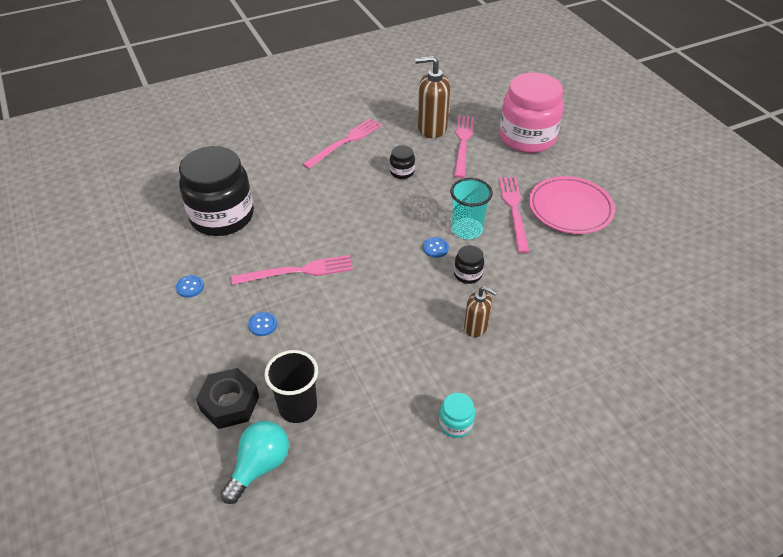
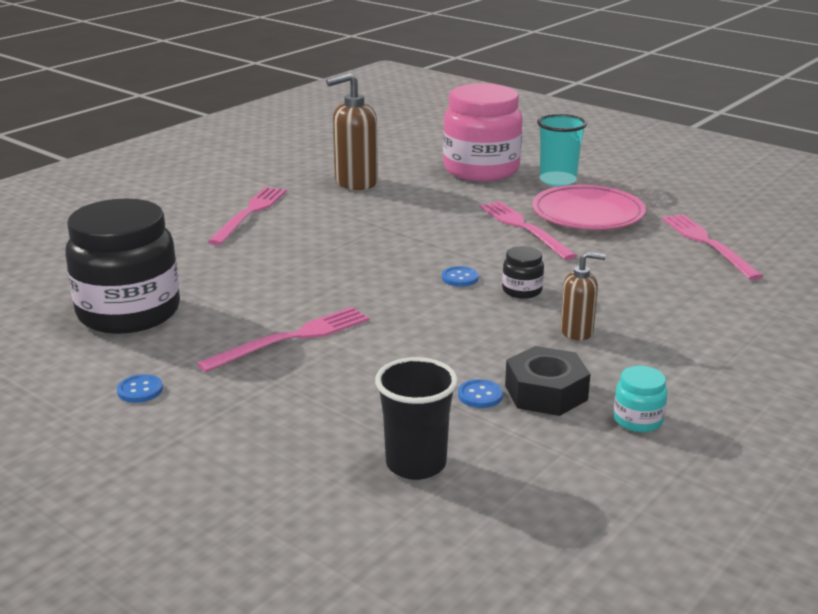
camera: 25 degrees left, 20 degrees down
(230, 403) = (310, 488): black nut -> black nut (546, 392)
(260, 466) = (415, 537): turquoise light bulb -> none
(263, 324) = (288, 399): blue button -> blue button (480, 395)
(402, 172) = (352, 224): black jar -> none
(463, 143) = (407, 187): pink fork -> pink fork (707, 244)
(467, 230) = (483, 255): turquoise cup -> turquoise cup (557, 180)

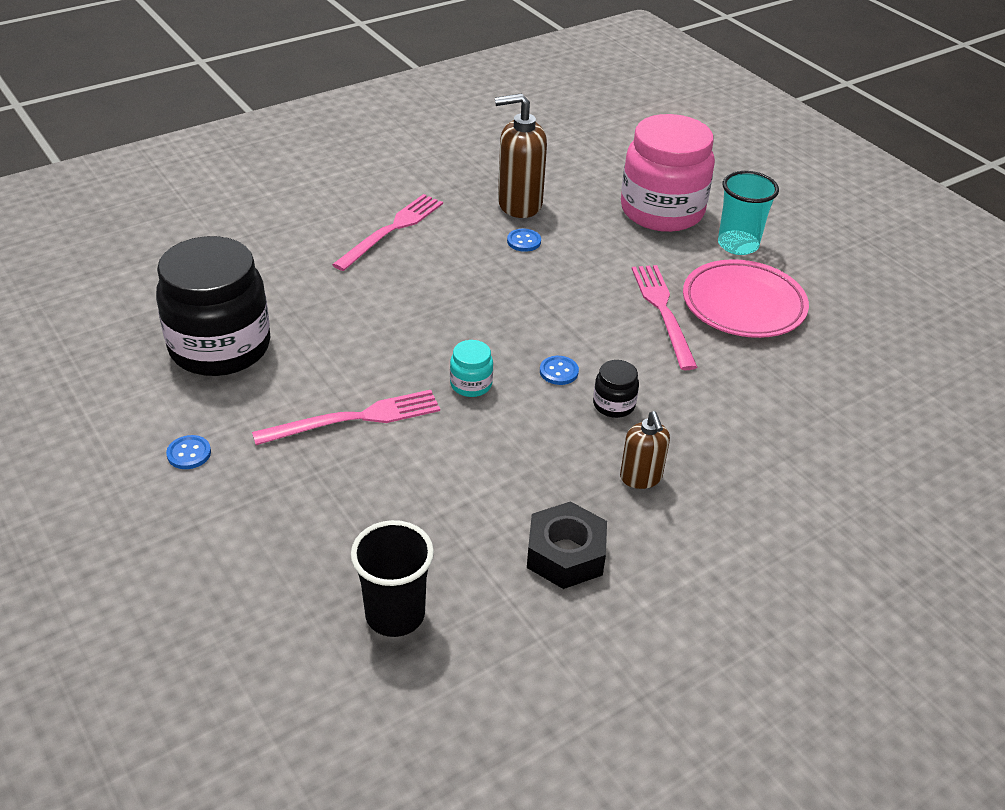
camera: 15 degrees right, 15 degrees up
(480, 395) = (499, 541): blue button -> blue button (524, 241)
(577, 332) = (641, 477): brown soap dispenser -> brown soap dispenser turned 60 degrees clockwise
(638, 420) = (639, 615): turquoise jar -> turquoise jar (471, 384)
(707, 244) = (853, 379): pink fork -> none

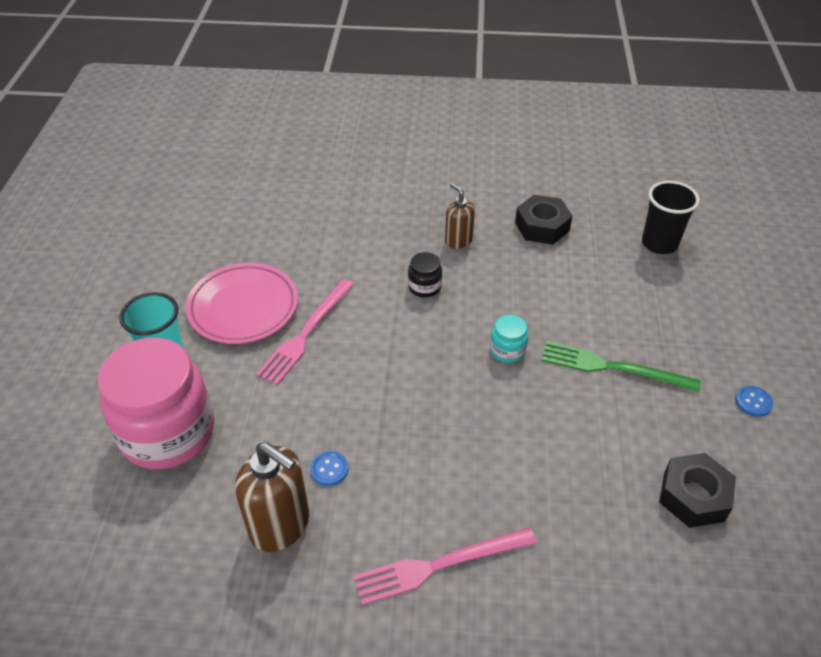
camera: 140 degrees left, 5 degrees up
(220, 347) = (693, 496): black jar -> black nut
(354, 418) = (613, 367): pink fork -> green fork
(559, 371) = (435, 328): blue button -> none
(641, 477) = (458, 240): brown soap dispenser -> brown soap dispenser turned 60 degrees counterclockwise

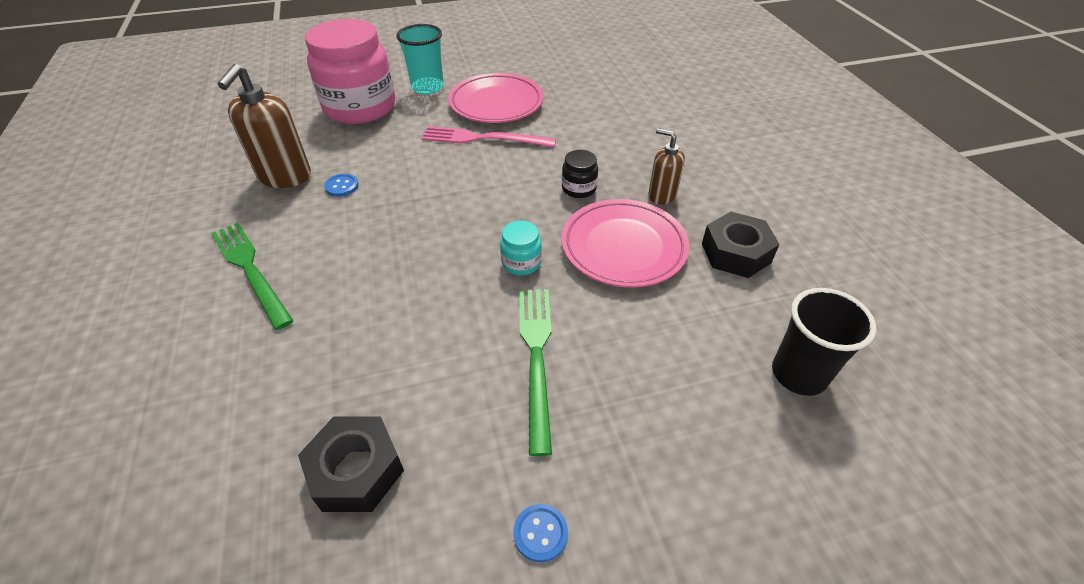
camera: 70 degrees right, 0 degrees up
(439, 565) = (250, 270): pink fork -> green fork
(458, 240) = (661, 195): brown soap dispenser -> brown soap dispenser turned 90 degrees counterclockwise
(512, 283) = (623, 247): none -> pink plate

